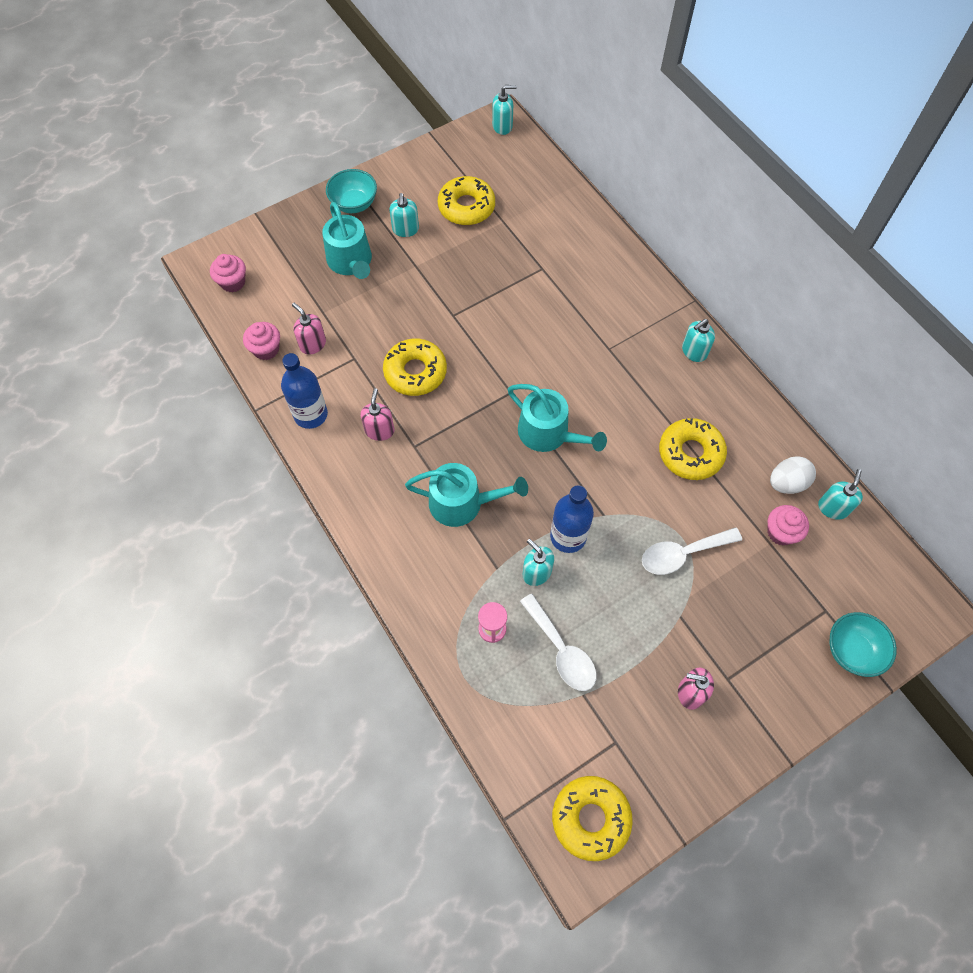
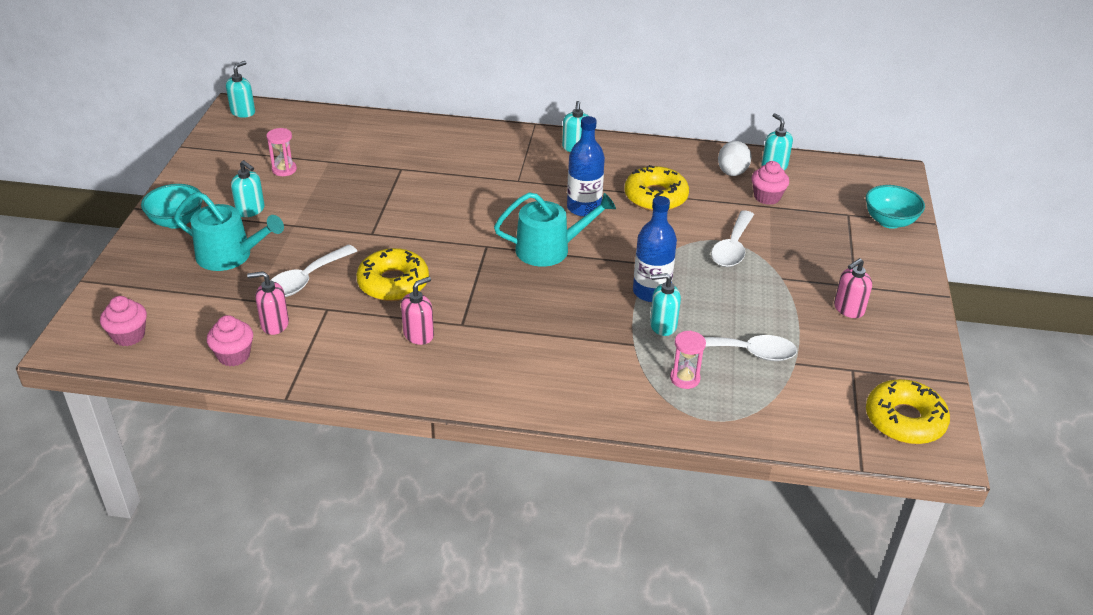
camera: 50 degrees left, 25 degrees down
(311, 414) = (343, 366): blue bottle -> blue bottle (584, 208)
(369, 322) = (306, 279): none -> white spoon
(379, 430) = (419, 335): pink soap dispenser -> pink soap dispenser turned 90 degrees clockwise
(462, 503) = (551, 328): turquoise watering can -> none
(466, 207) = (284, 169): yellow donut -> pink hourglass

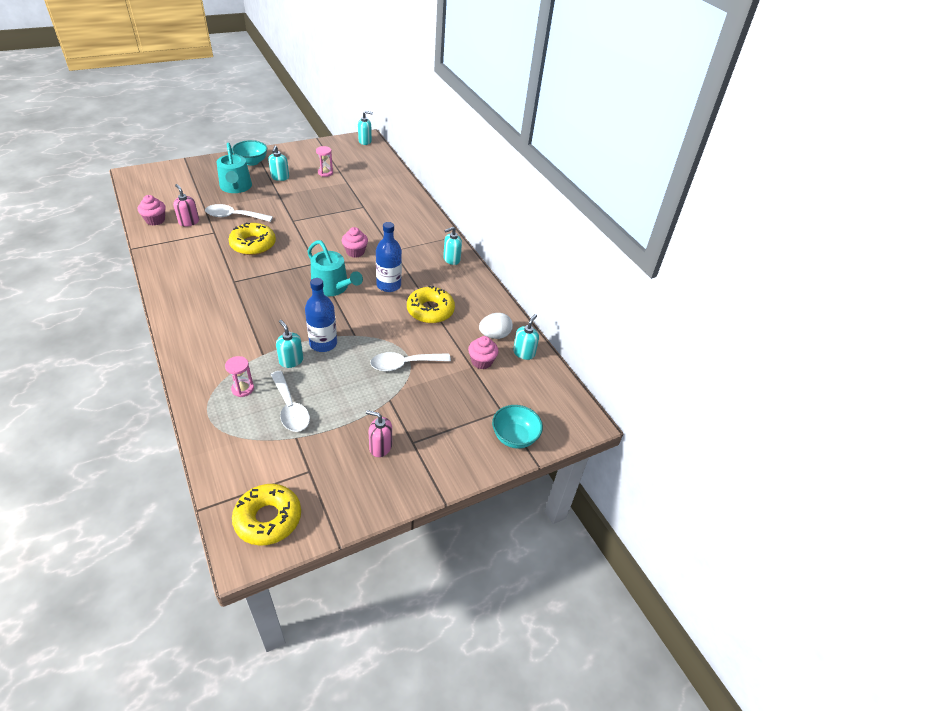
camera: 50 degrees right, 5 degrees up
(129, 336) = (151, 186): pink cupcake -> pink cupcake (355, 252)
(419, 335) = (213, 270): pink soap dispenser -> none

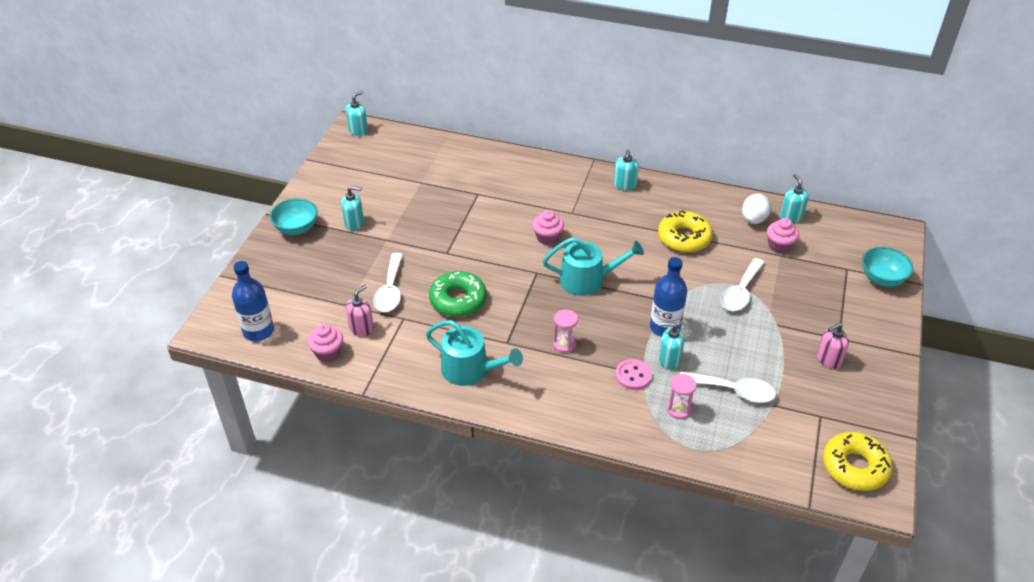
camera: 40 degrees left, 0 degrees up
(189, 222) = (361, 328): pink soap dispenser -> pink soap dispenser turned 120 degrees clockwise
(234, 216) = (390, 290): white spoon -> white spoon turned 45 degrees counterclockwise
(236, 187) = (334, 263): turquoise watering can -> turquoise watering can (470, 370)
(253, 244) = (458, 300): yellow donut -> green donut
(257, 351) = (633, 375): none -> pink button
(280, 177) = (354, 223): turquoise soap dispenser -> turquoise soap dispenser turned 45 degrees counterclockwise
(325, 173) = (385, 187): pink hourglass -> pink hourglass (564, 344)
(388, 285) = (622, 243): blue bottle -> blue bottle (258, 331)

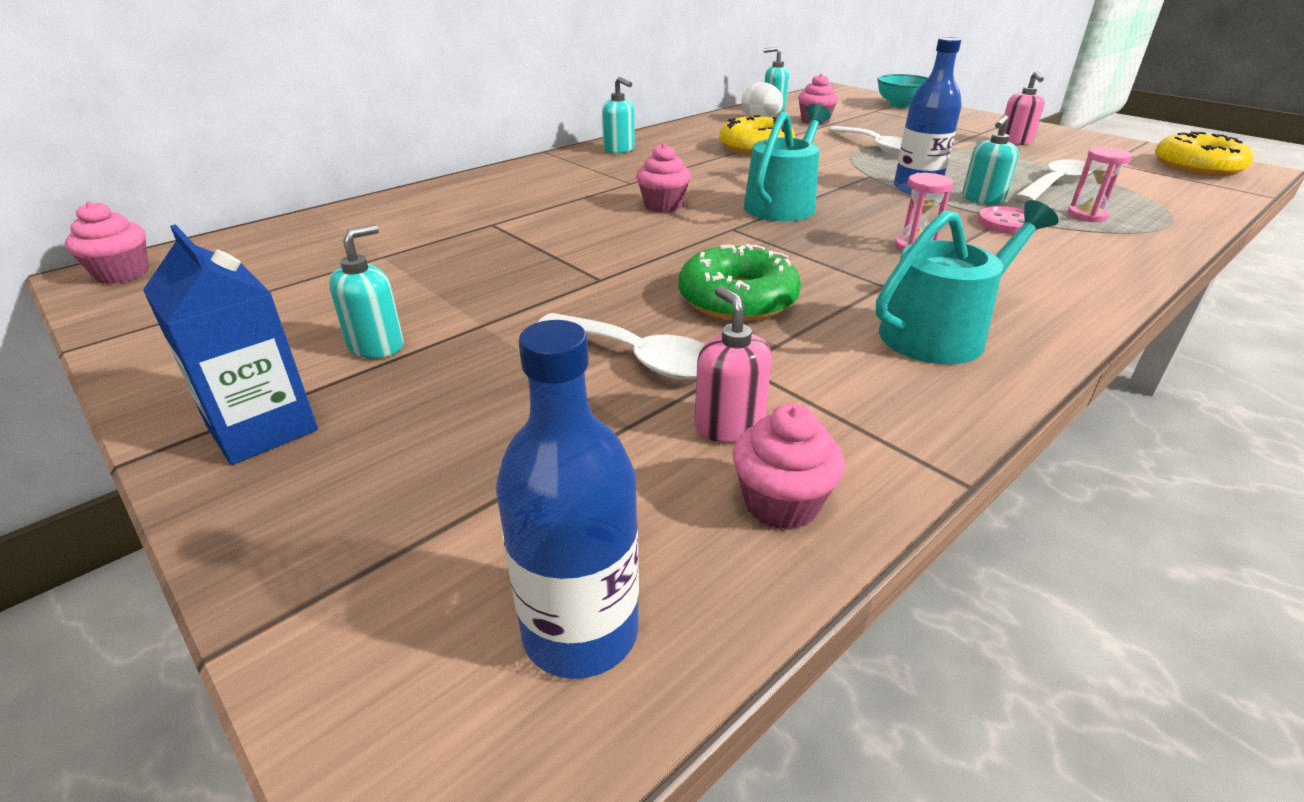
camera: 60 degrees left, 10 degrees down
(296, 228) = (262, 428): turquoise bowl -> blue carton
(358, 130) = (122, 274): turquoise soap dispenser -> pink cupcake

